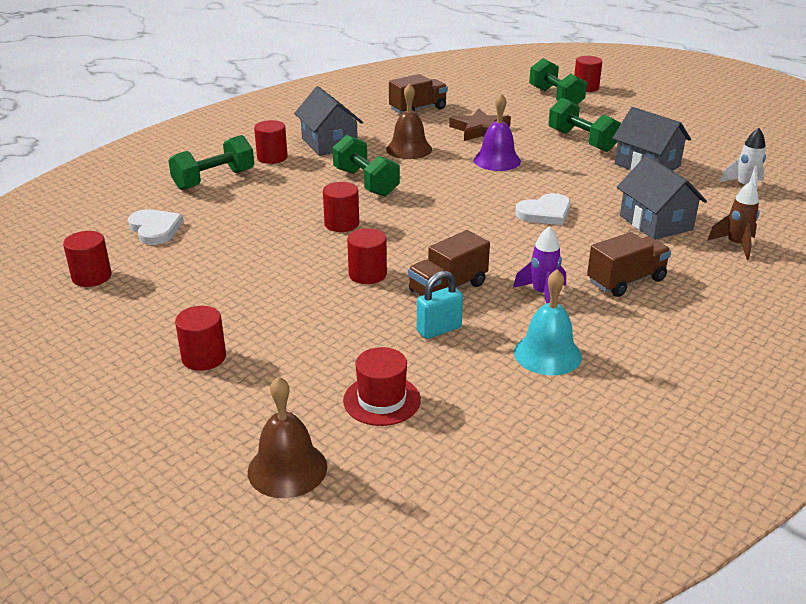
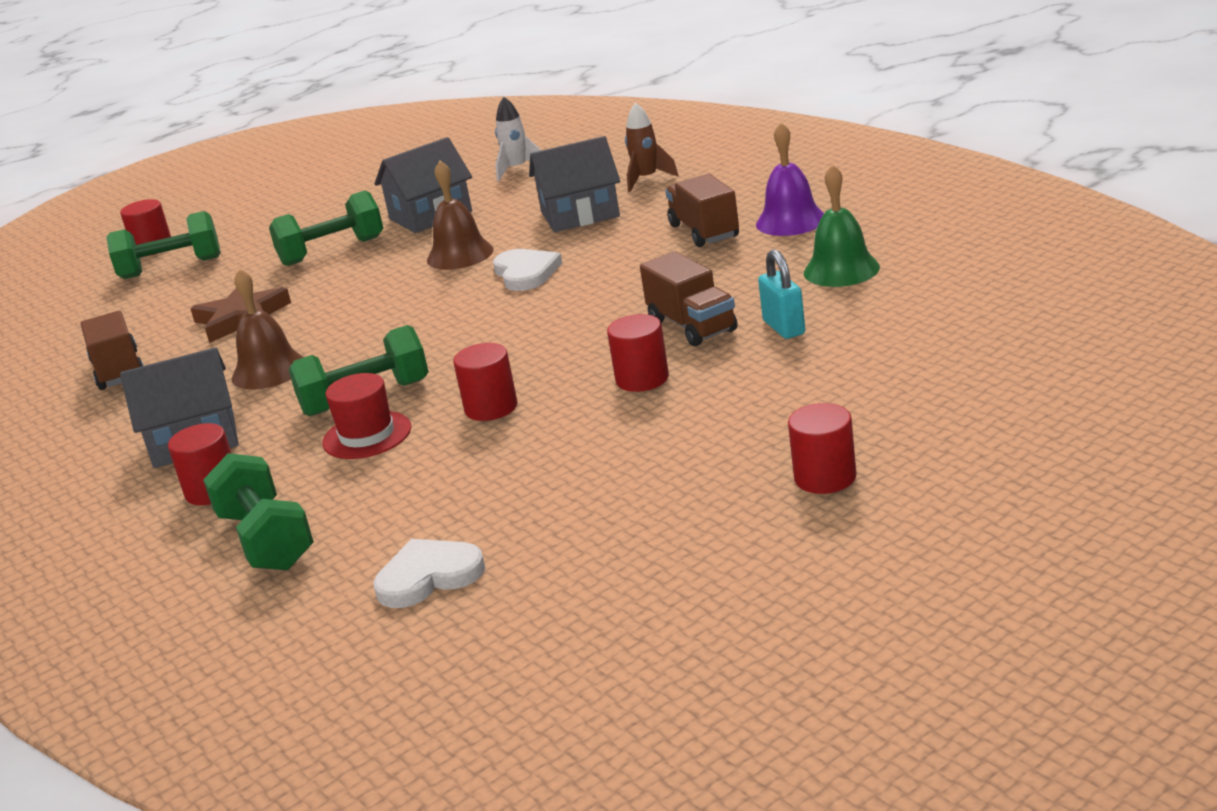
camera: 75 degrees left, 5 degrees down
(91, 277) = (573, 616): red cylinder -> none
(287, 469) = (1046, 397): brown bell -> brown bell (460, 255)
(381, 400) = (922, 353): red hat -> red hat (367, 435)
(497, 160) = (354, 305): purple bell -> purple bell (790, 221)
(542, 294) = (720, 273): purple rocket -> none
(547, 354) = (841, 270): turquoise bell -> green bell

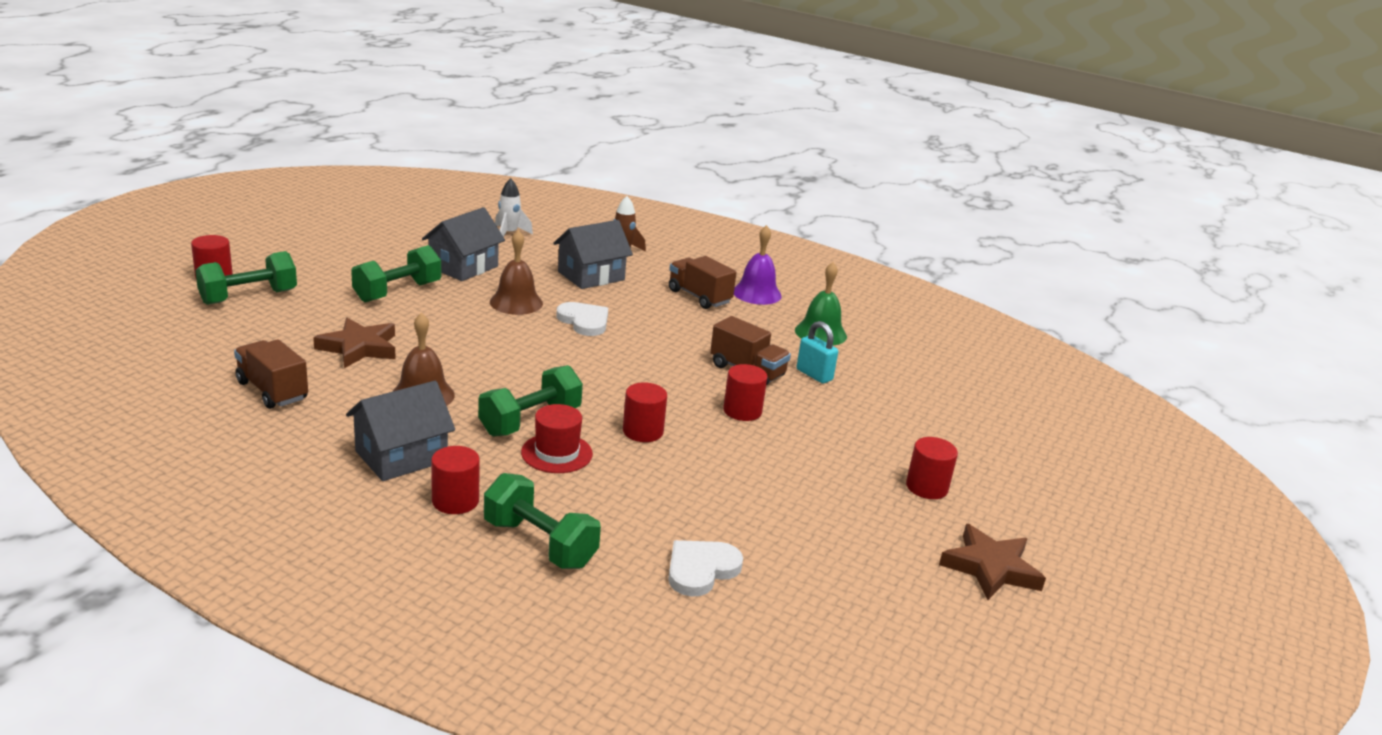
camera: 30 degrees left, 0 degrees up
(830, 588) = (990, 568): none -> brown star

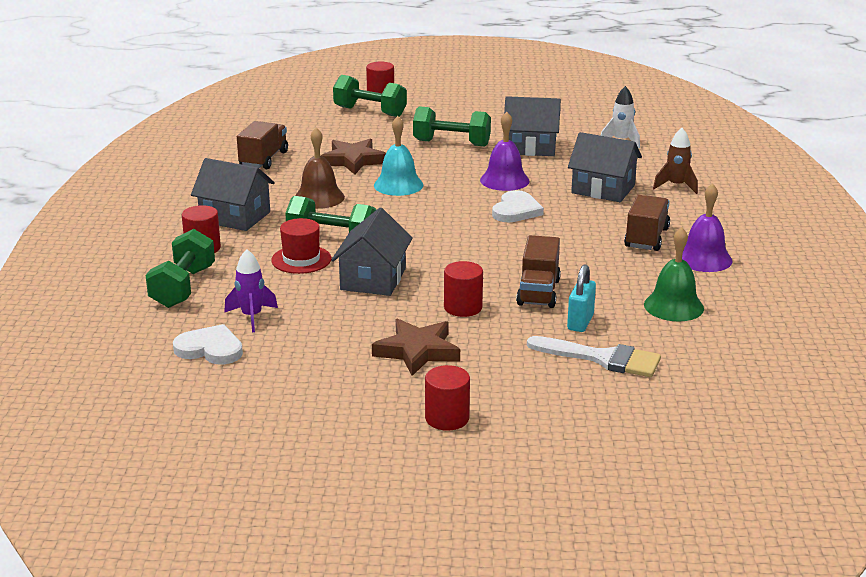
camera: 65 degrees right, 0 degrees up
(454, 348) = (398, 185): none -> turquoise bell
(516, 302) = (504, 180): brown bell -> purple bell
(643, 431) = (373, 279): red cylinder -> grey house
(654, 522) = (251, 317): none -> purple rocket
(878, 389) = (603, 358): none -> white brush
(990, 568) = (347, 474): brown star -> brown star (417, 351)

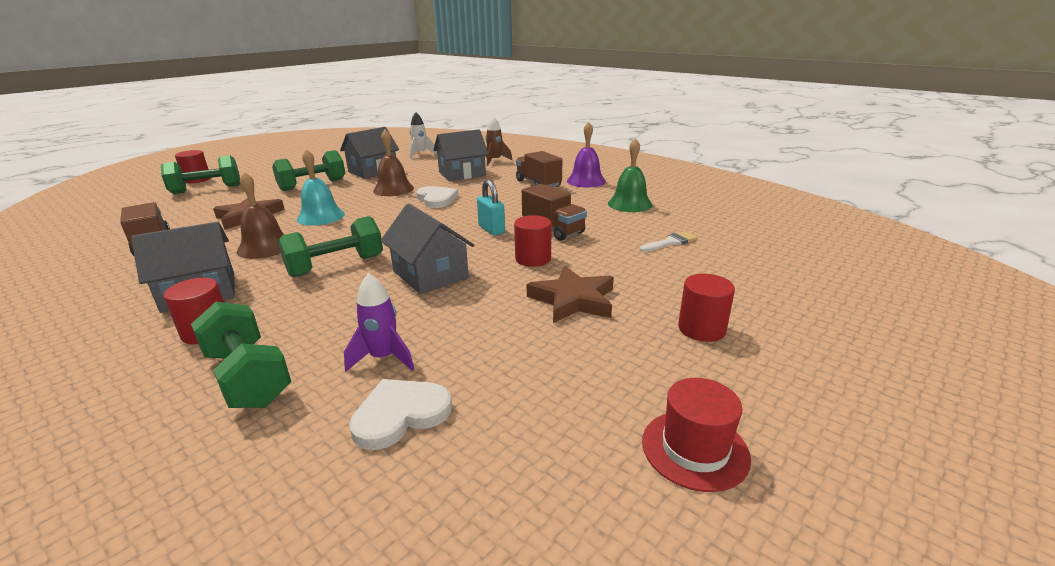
camera: 50 degrees left, 0 degrees up
(301, 259) = (338, 291): red hat -> red hat (695, 449)
(504, 180) = (393, 189): purple bell -> brown bell
(580, 322) = (613, 232): turquoise padlock -> turquoise padlock (491, 230)
(603, 358) = (671, 242): white brush -> white brush, size x0.60

